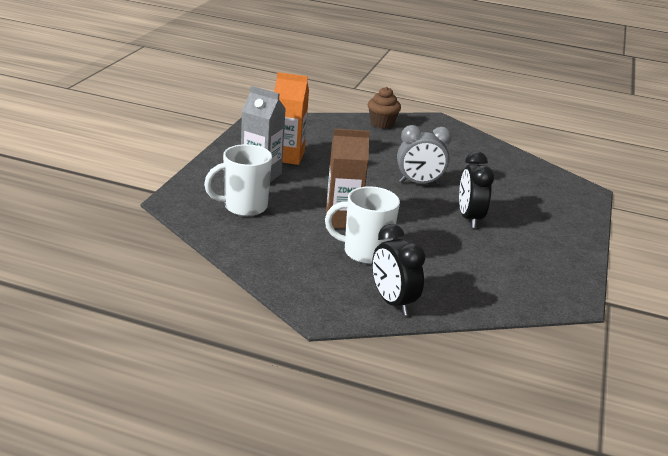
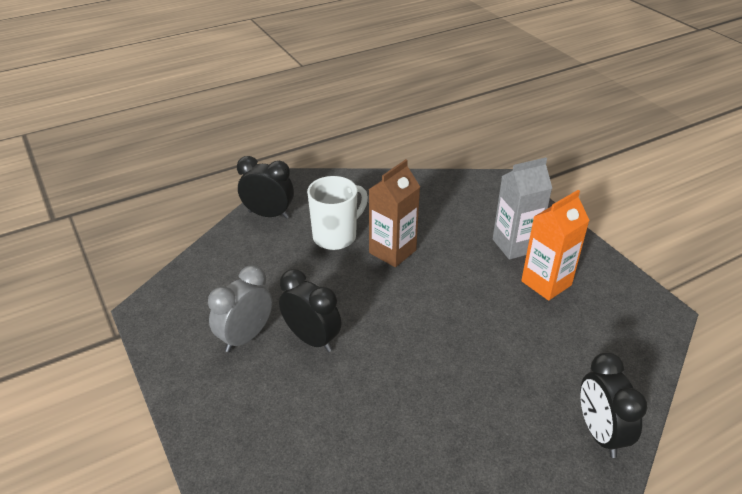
camera: 135 degrees right, 10 degrees up
(244, 207) = (463, 210): white mug -> none
(382, 124) = (600, 433): brown cupcake -> black clock
(419, 183) = (410, 351): grey clock -> grey clock (246, 337)

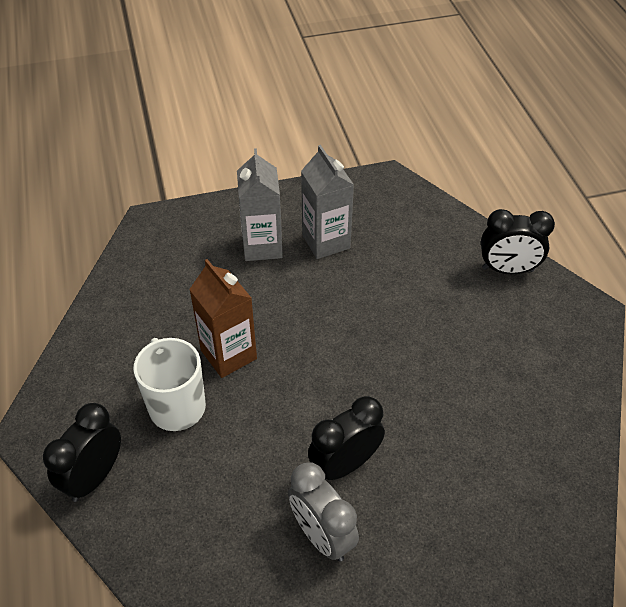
camera: 75 degrees left, 10 degrees up
(546, 283) = (326, 241): orange carton -> grey carton

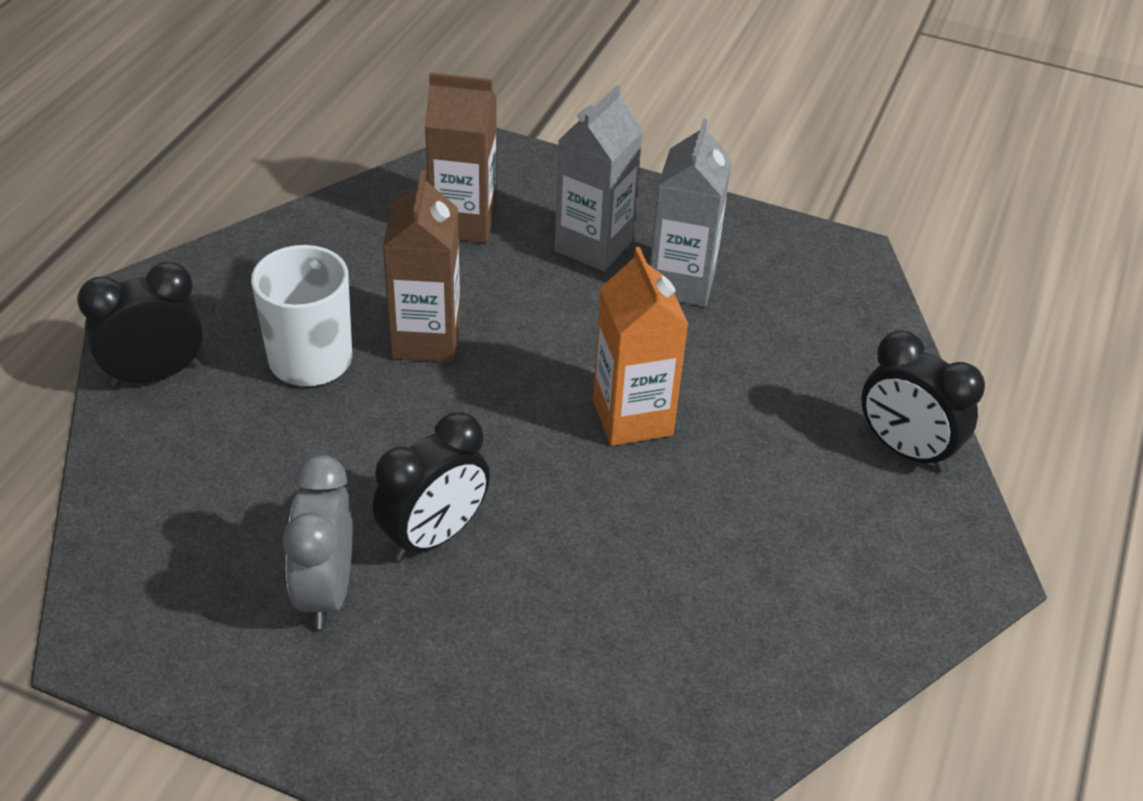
camera: 35 degrees right, 5 degrees down
(179, 272) = (463, 222): none -> brown carton
(345, 464) = (434, 536): black clock -> black clock turned 135 degrees clockwise
(375, 332) = (632, 417): none -> orange carton

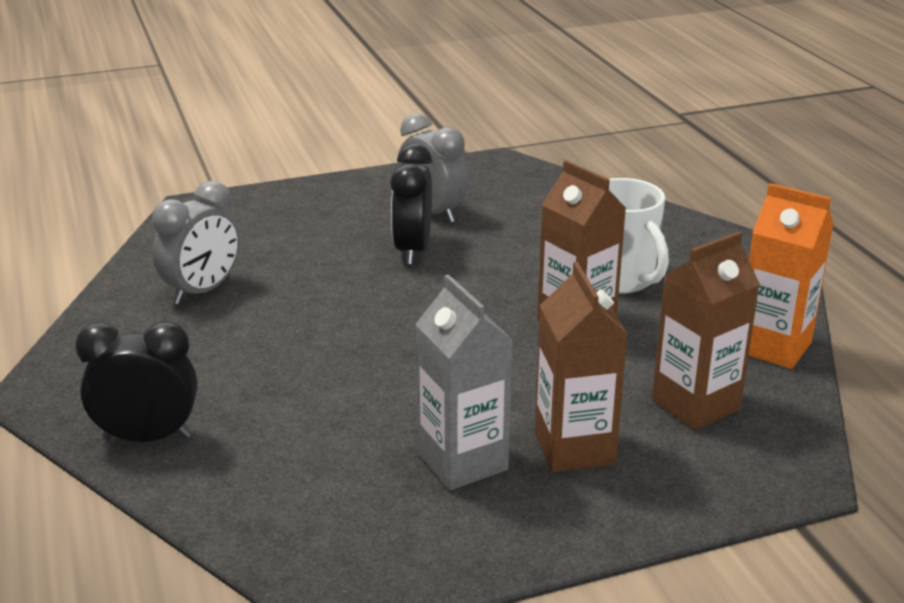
camera: 140 degrees right, 15 degrees down
(155, 375) = (679, 232): black clock -> none
(593, 246) = (574, 448): grey carton -> brown carton
(632, 417) = (377, 353): orange carton -> orange carton (773, 347)
(720, 625) = (202, 291): none -> grey clock

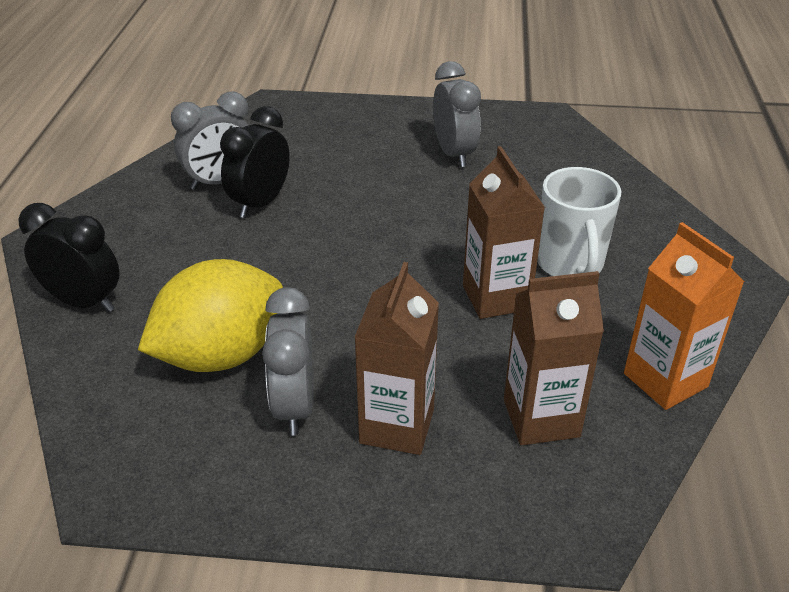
camera: 25 degrees right, 10 degrees up
(348, 441) = (221, 355): none -> yellow lemon
(413, 250) = (410, 187): black clock -> black clock (260, 203)
(462, 462) = (294, 406): grey carton -> grey clock

